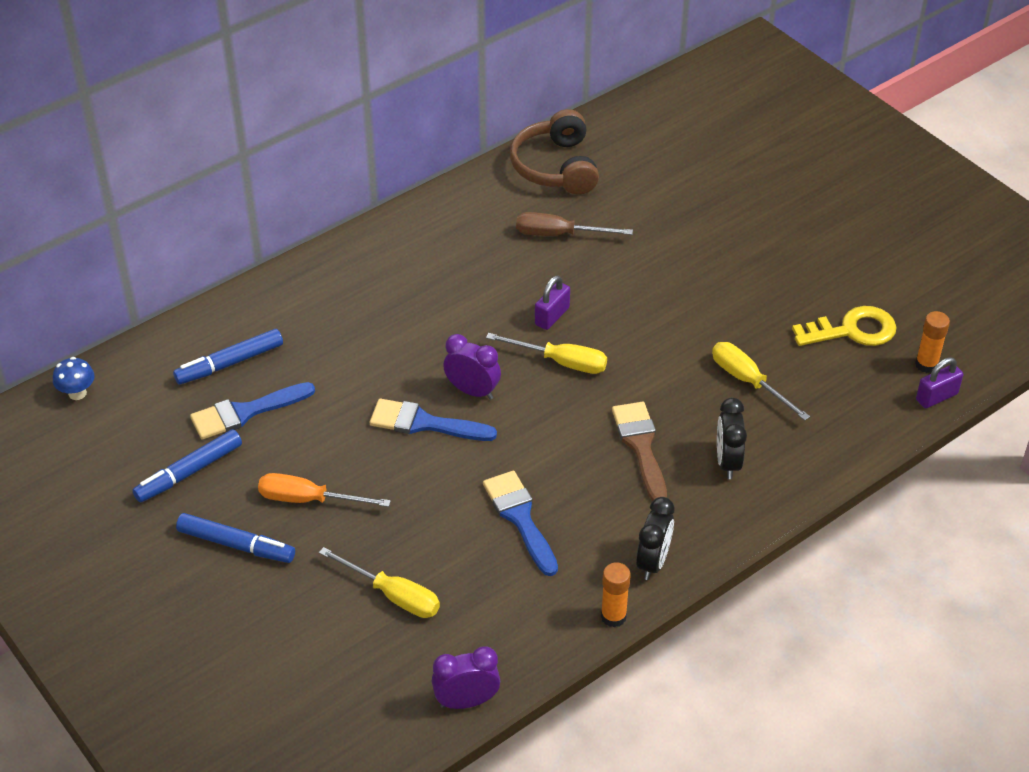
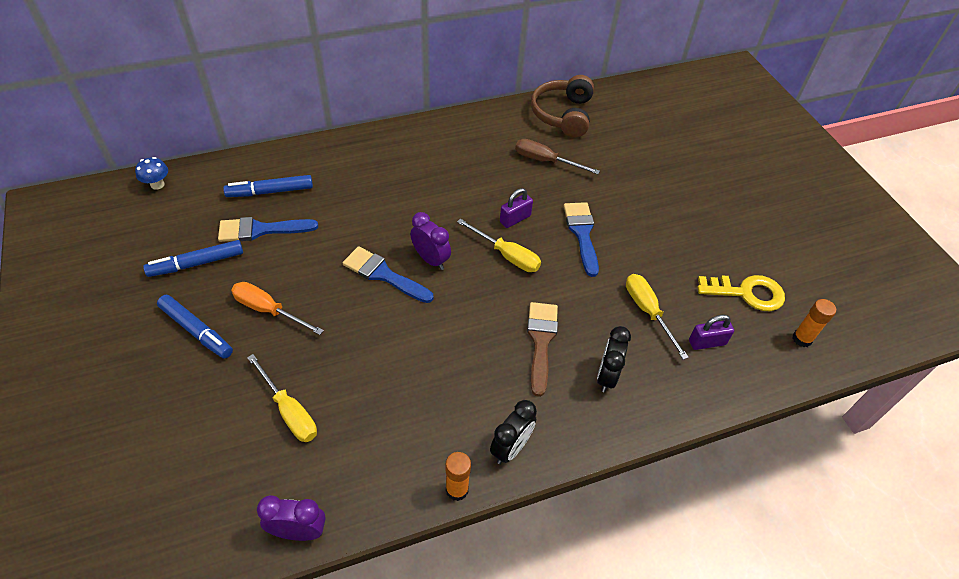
camera: 15 degrees right, 5 degrees up
(520, 518) = (420, 374): blue brush -> blue brush (582, 234)
(936, 397) = (803, 370): purple padlock -> purple padlock (707, 342)

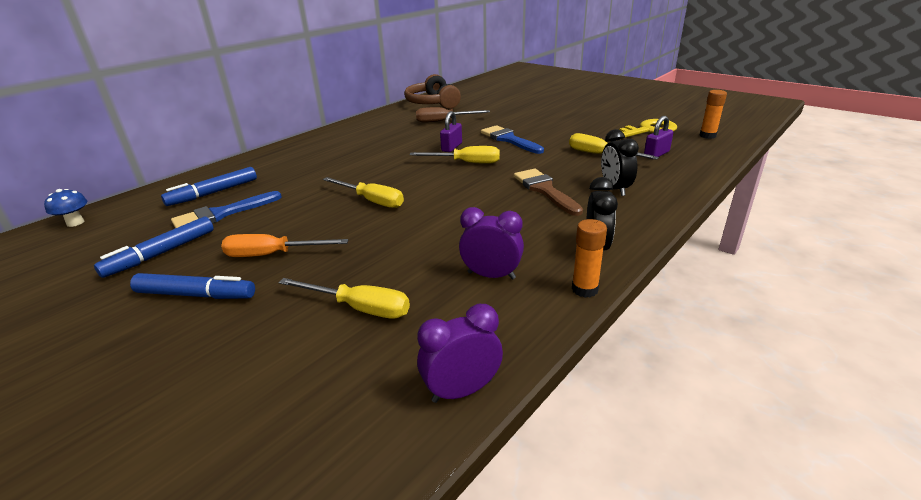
camera: 25 degrees left, 20 degrees down
(383, 274) = (371, 201): blue brush -> yellow screwdriver
(431, 259) = (405, 182): purple clock -> purple clock (491, 275)

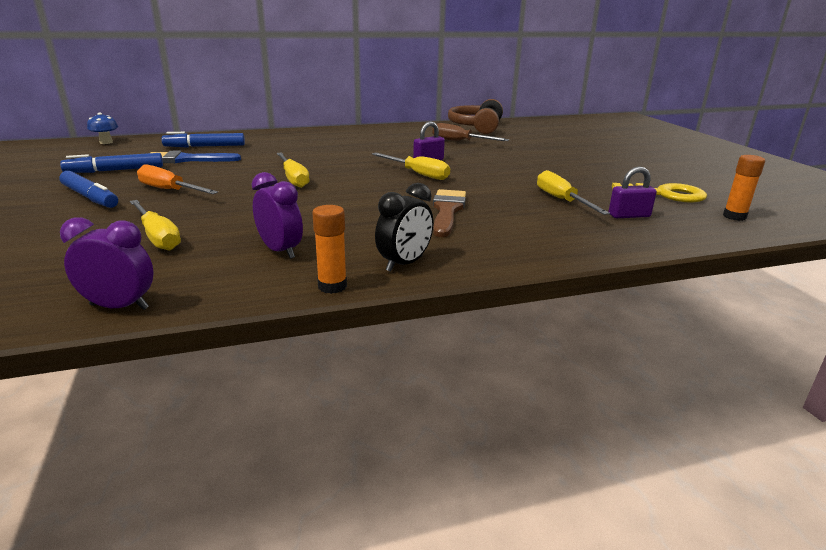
camera: 30 degrees right, 5 degrees down
(509, 139) = (492, 167): blue brush -> none
(615, 189) = (519, 229): black clock -> none

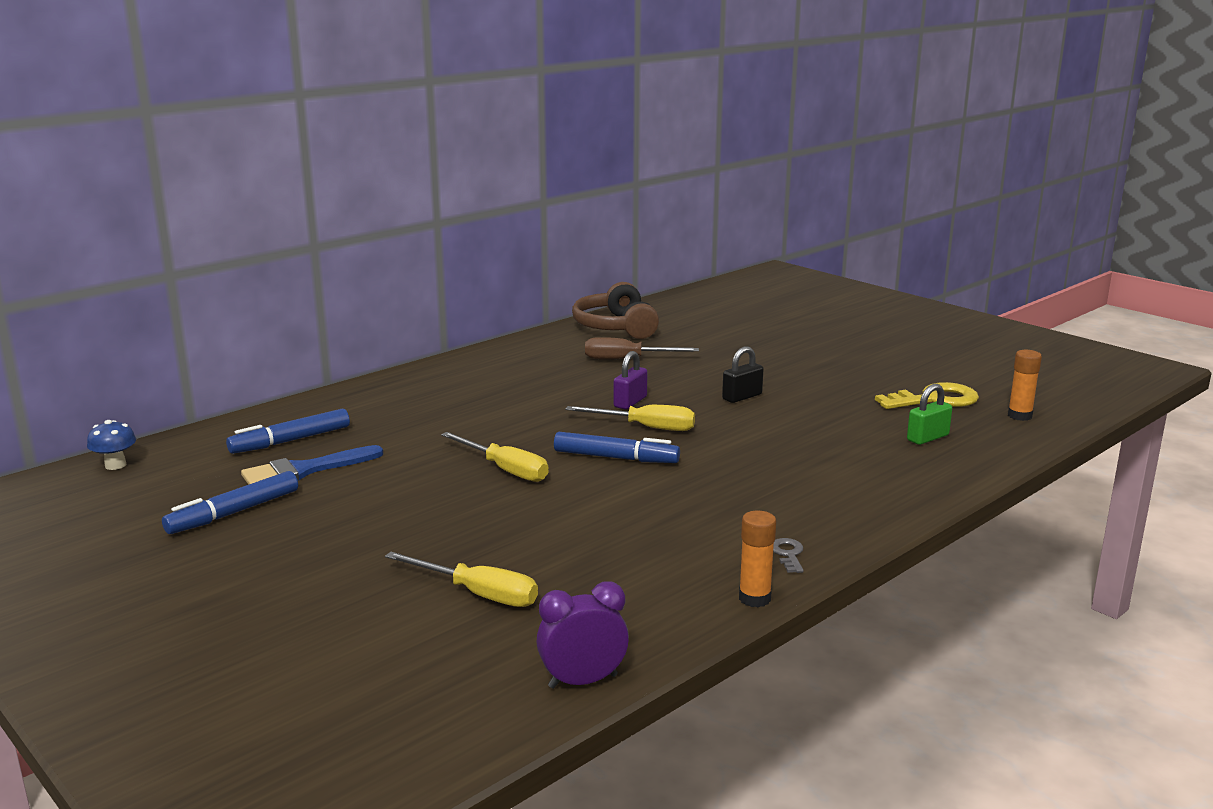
camera: 25 degrees left, 5 degrees down
(90, 197) = (283, 563): blue marker -> blue marker (616, 458)
(170, 190) = (374, 526): orange screwdriver -> none
(280, 251) = (644, 573): purple clock -> none
(404, 264) = (788, 554): black clock -> grey key
(447, 211) = (746, 475): brown brush -> none
(510, 170) = (742, 397): none -> black padlock
(562, 200) = (844, 432): yellow screwdriver -> none
(629, 215) = (927, 438): purple padlock -> green padlock

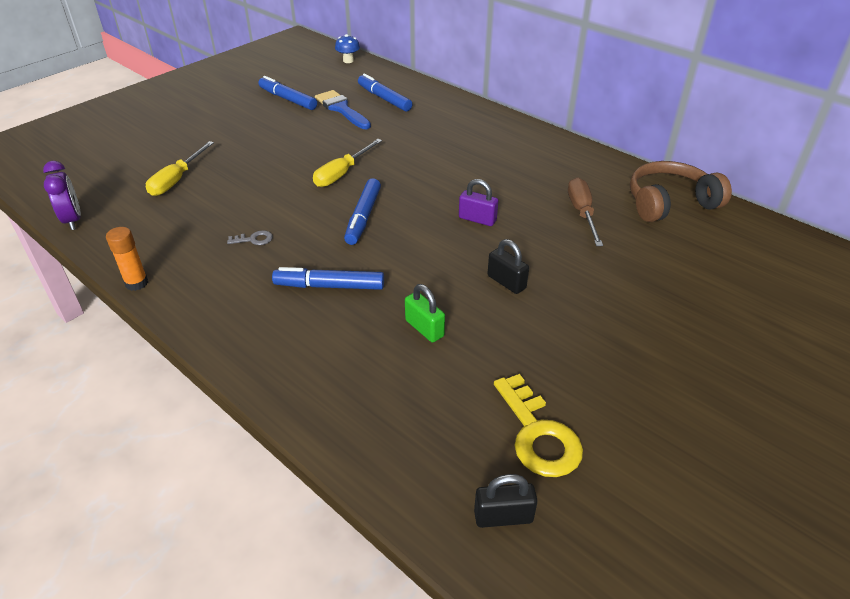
camera: 85 degrees right, 20 degrees up
(646, 427) = (423, 229): yellow screwdriver -> none
(753, 476) = (329, 286): none -> blue marker
(788, 554) = (193, 301): grey key -> grey key (254, 239)
(927, 438) = (422, 412): green padlock -> green padlock (424, 328)
(1019, 416) = (503, 516): orange glue stick -> black padlock

